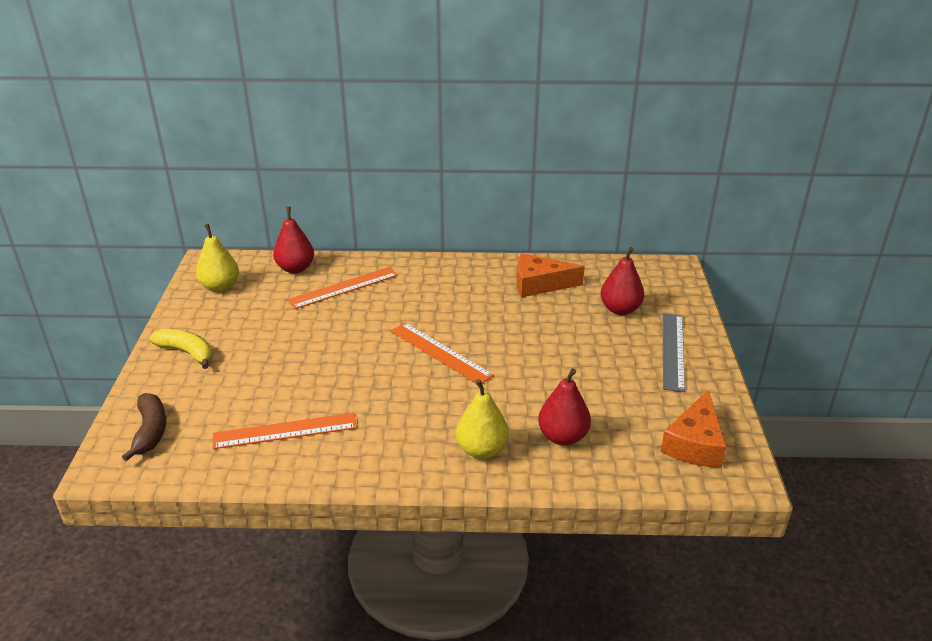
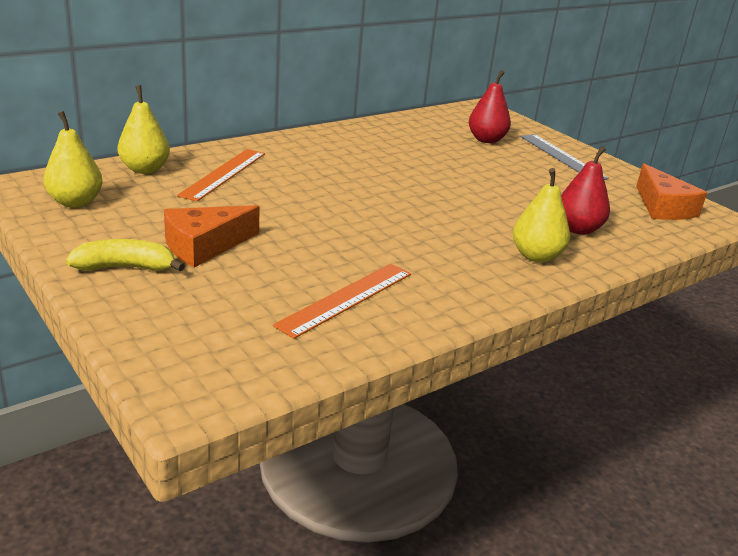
camera: 40 degrees left, 5 degrees down
(150, 431) = (193, 349): brown banana -> none
(295, 268) = (145, 169): red pear -> yellow pear
(440, 353) = (395, 200): orange ruler -> none
(539, 284) = (400, 136): orange cheese -> orange cheese (204, 246)

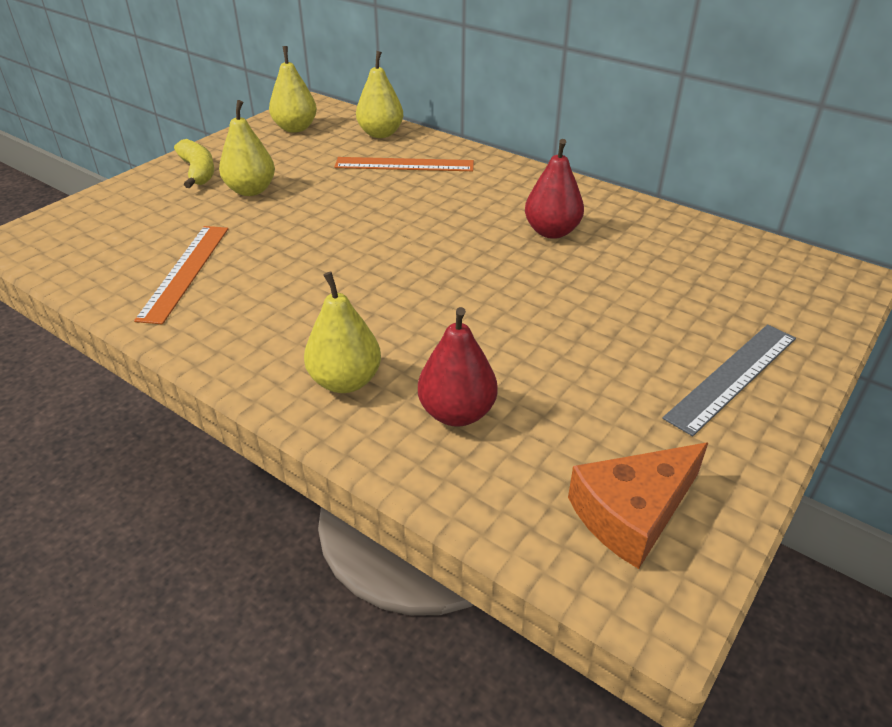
camera: 75 degrees right, 10 degrees up
(204, 246) = (251, 190): orange cheese -> yellow pear
(346, 298) = (185, 271): orange ruler -> orange ruler turned 75 degrees clockwise
(486, 140) = (708, 297): red pear -> red pear (551, 232)

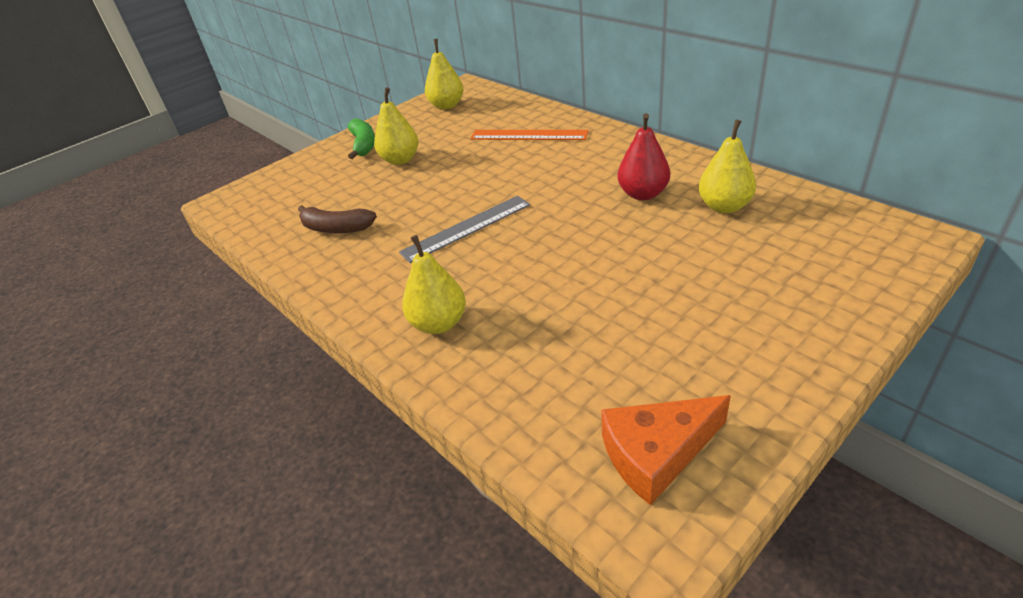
camera: 15 degrees right, 0 degrees up
(185, 271) = (336, 228): orange ruler -> brown banana
(198, 172) = (363, 145): yellow banana -> green banana
(380, 134) = (515, 108): yellow pear -> yellow pear (724, 206)
(457, 413) = (523, 355): red pear -> none
(732, 376) = (780, 332): grey ruler -> grey ruler (466, 228)

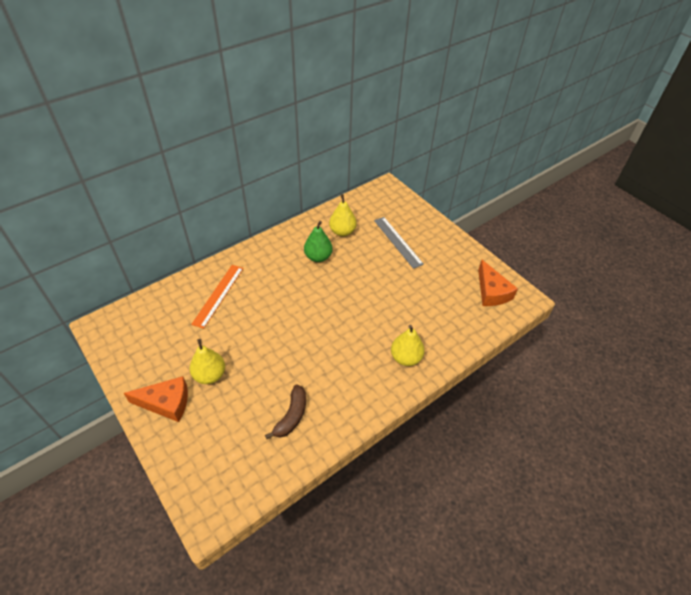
camera: 90 degrees left, 10 degrees up
(363, 145) = (166, 403): green banana -> orange cheese
(447, 106) = (132, 340): yellow pear -> none
(466, 228) = (320, 339): grey ruler -> grey ruler (397, 242)
(643, 194) = (318, 257): red pear -> green pear

